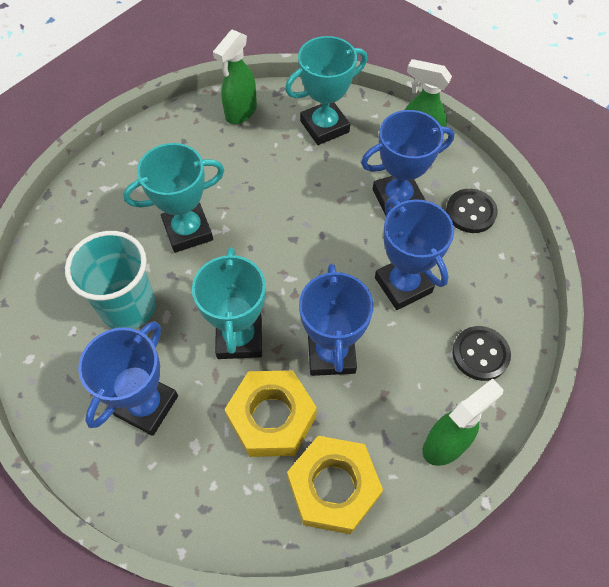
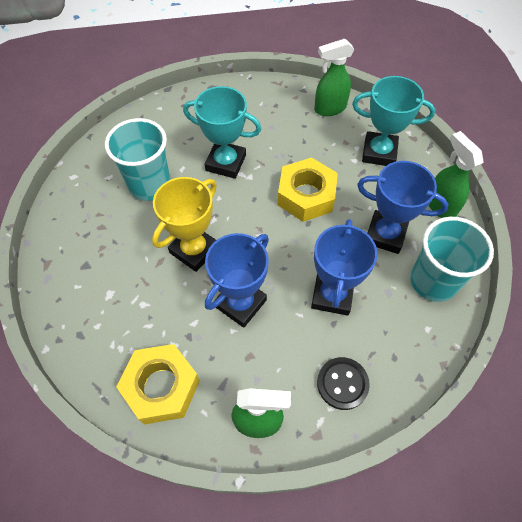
camera: 40 degrees right, 0 degrees up
(146, 405) = (106, 249): blue trophy -> none
(239, 338) = (194, 250): turquoise trophy -> yellow trophy
(271, 418) = (166, 313): yellow nut -> yellow nut (306, 195)
(470, 212) = (433, 281): black button -> turquoise cup

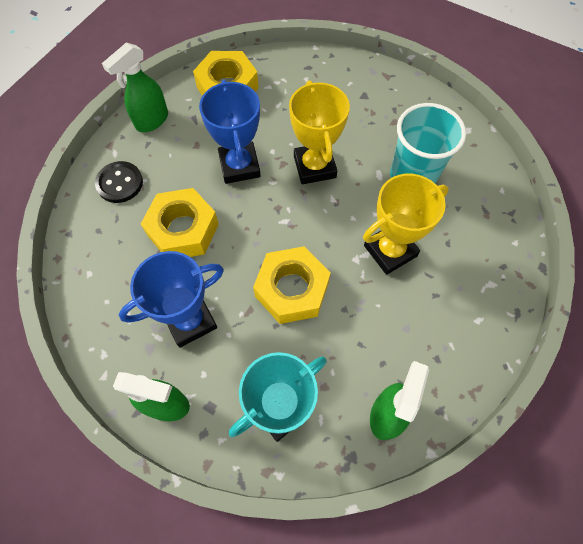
camera: 130 degrees right, 5 degrees up
(226, 163) = (390, 251): turquoise trophy -> yellow trophy
(332, 295) = (183, 230): blue trophy -> yellow nut
(433, 281) = (114, 317): turquoise cup -> none

